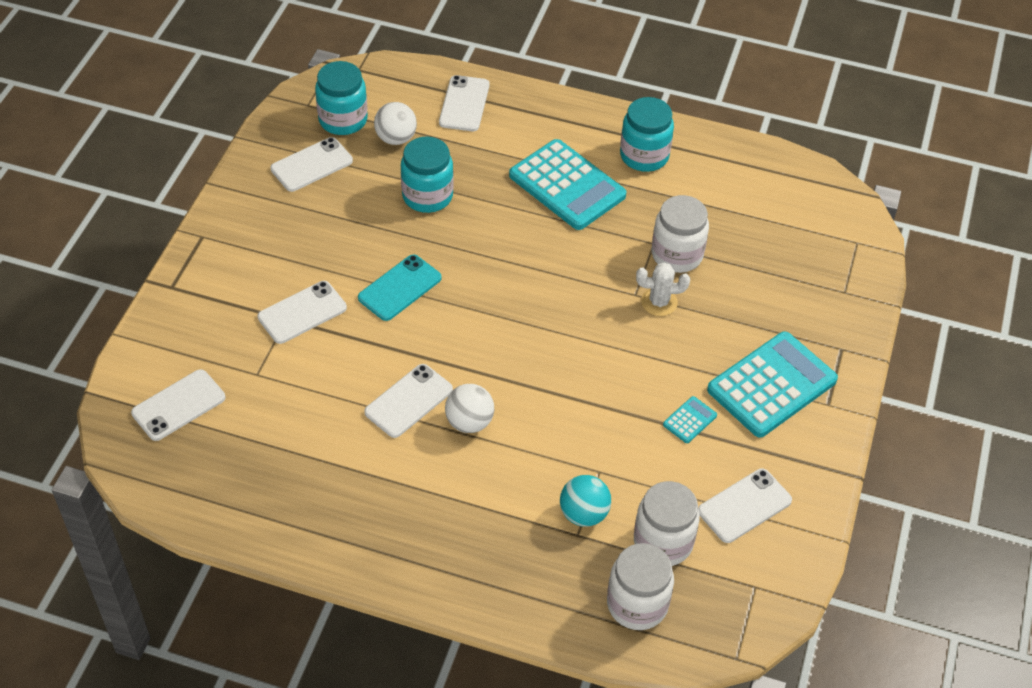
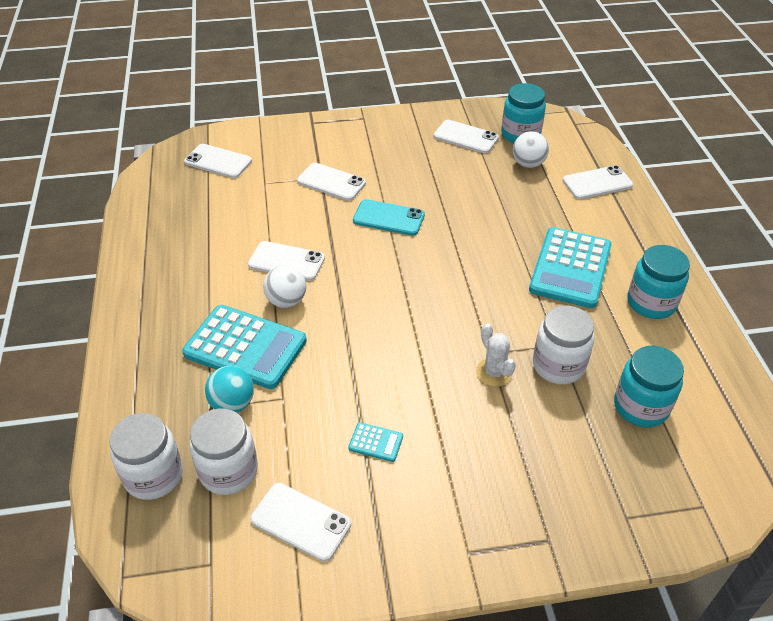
camera: 65 degrees right, 5 degrees down
(427, 196) = (488, 199): turquoise jar -> turquoise jar (640, 406)
(771, 385) = (459, 494): turquoise calculator -> turquoise calculator (245, 347)

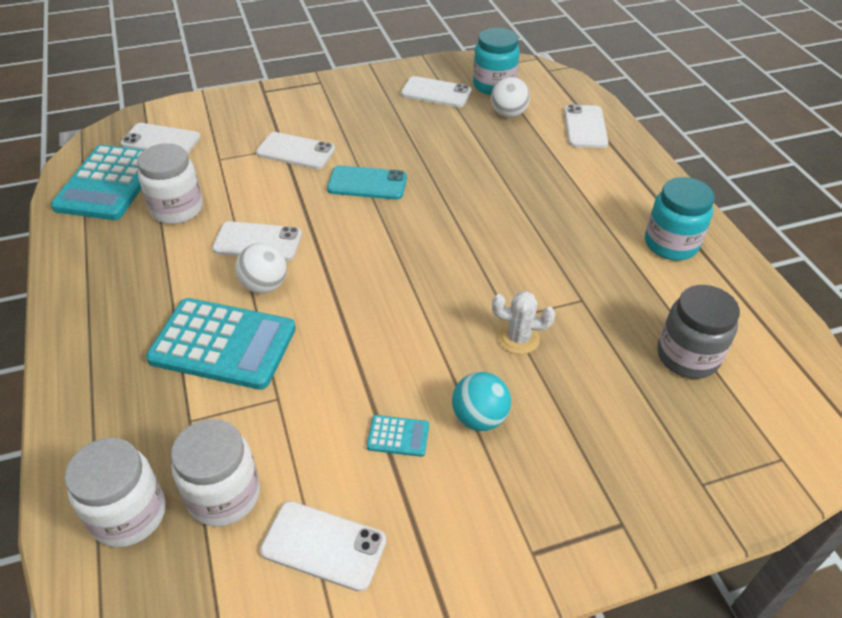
camera: 10 degrees left, 0 degrees up
(232, 404) = (217, 413): turquoise ball -> turquoise ball (479, 418)
(494, 372) = (518, 338): white cactus -> white cactus turned 45 degrees counterclockwise
(558, 365) = (587, 322): white jar -> white jar (177, 209)
(570, 268) = (577, 216): turquoise calculator -> turquoise calculator (109, 183)
(597, 183) = (585, 127): white phone -> white phone turned 60 degrees counterclockwise
(640, 406) = (687, 356): turquoise jar -> grey jar

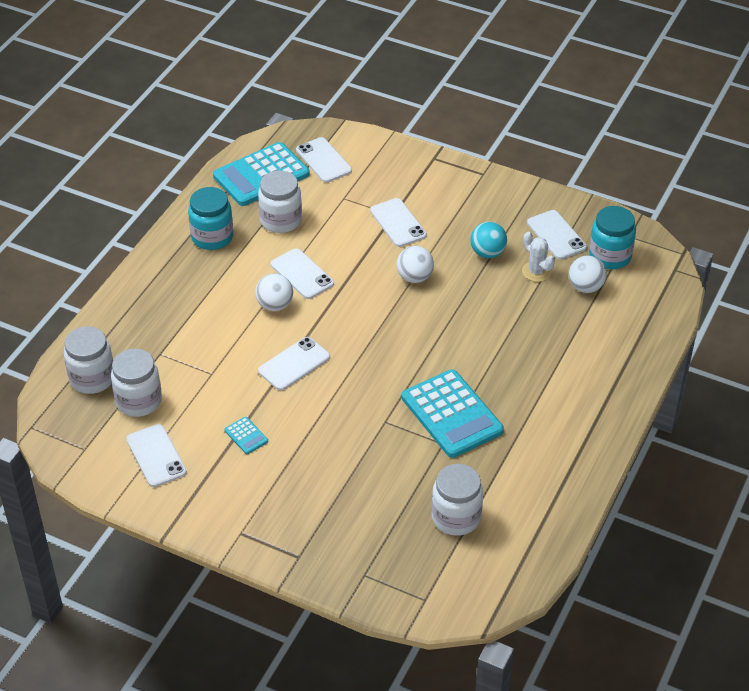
camera: 45 degrees right, 0 degrees up
(223, 344) = (217, 324): turquoise calculator -> turquoise calculator (452, 414)
(367, 183) = (414, 277): turquoise phone -> white ball
(479, 418) = (297, 458): turquoise ball -> turquoise ball (487, 253)
(518, 338) = (374, 436): white cactus -> white cactus (536, 271)
(585, 127) = (628, 334): white phone -> white phone (294, 364)
(670, 244) = (554, 453): turquoise jar -> turquoise jar (212, 237)
(687, 356) = (456, 517): grey jar -> white jar

